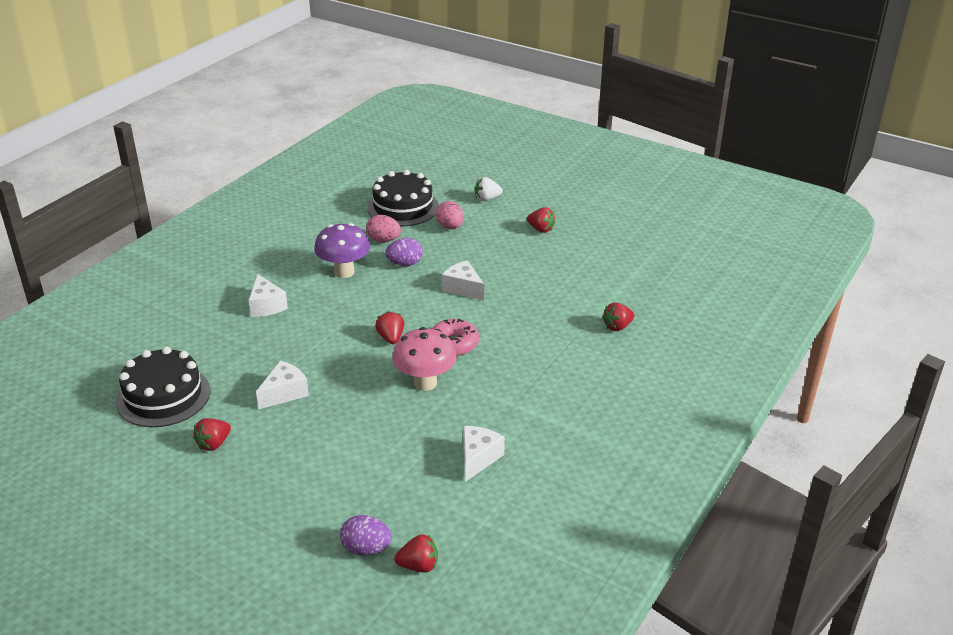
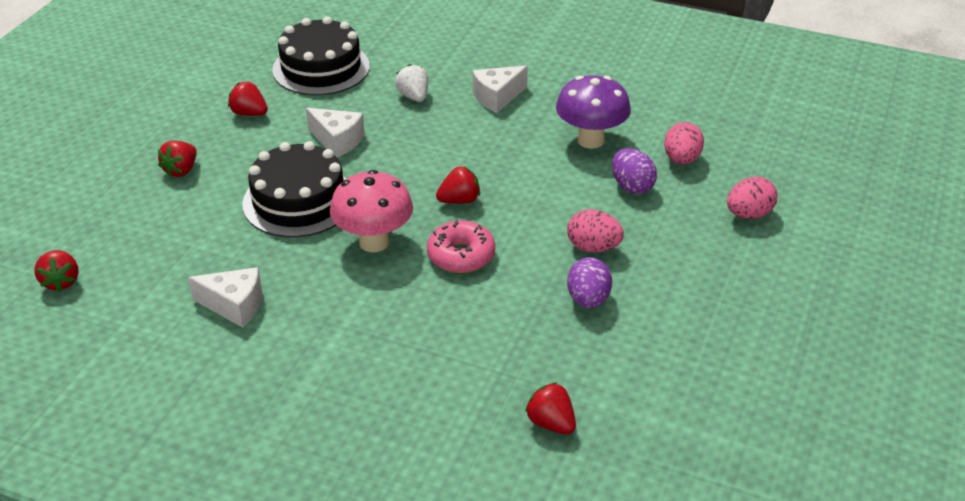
camera: 80 degrees right, 5 degrees up
(366, 549) = (90, 240): purple egg -> purple egg (588, 299)
(403, 207) = (777, 163): black cake -> black cake (299, 201)
(463, 288) = (593, 247): white cheese -> pink egg
(487, 199) = (854, 241): white strawberry -> white strawberry (414, 96)
(541, 229) = (795, 310): red strawberry -> red strawberry (181, 170)

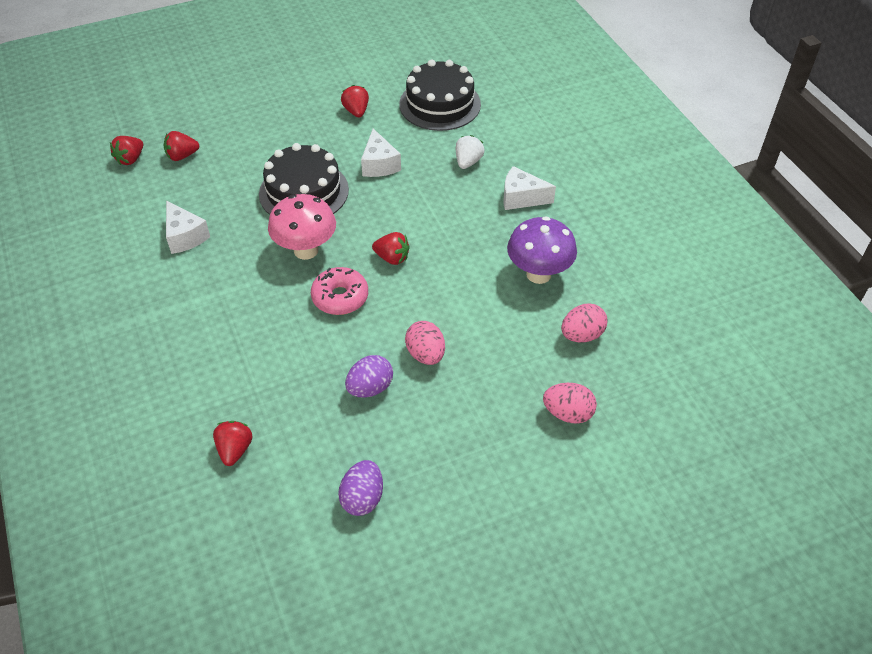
camera: 45 degrees right, 10 degrees up
(181, 170) = (271, 127): red strawberry -> red strawberry (182, 156)
(632, 186) = (516, 329): purple egg -> purple egg (362, 498)

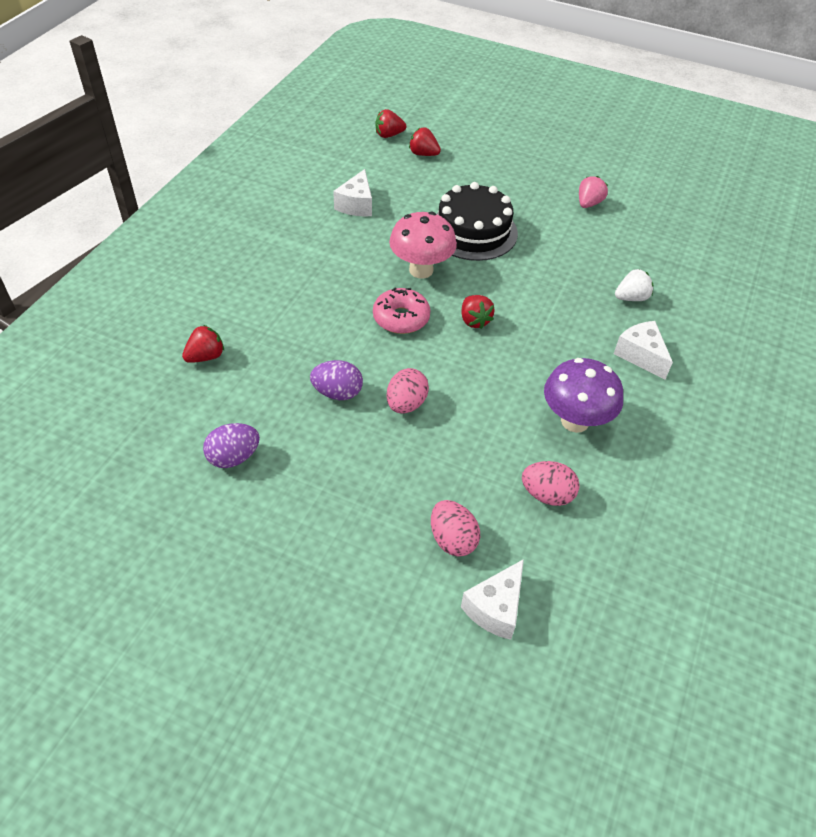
camera: 45 degrees right, 0 degrees up
(356, 111) = (588, 203): red strawberry -> pink strawberry
(379, 164) = (555, 251): white cheese -> white cheese (495, 608)
(440, 104) = (666, 241): black cake -> none

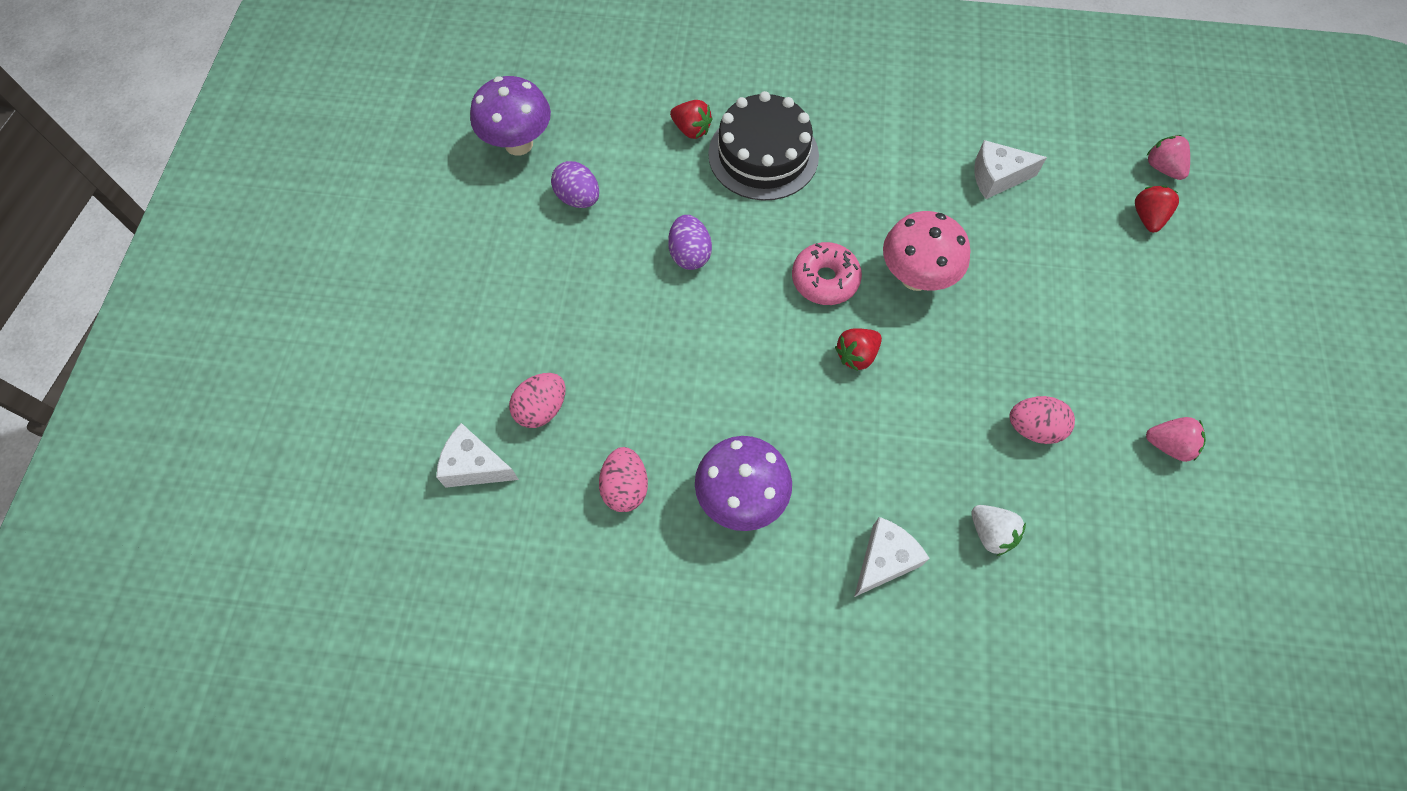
camera: 75 degrees right, 15 degrees up
(138, 491) = (519, 144): none -> purple mushroom
(389, 135) = (1162, 168): red strawberry -> pink strawberry
(406, 404) = (699, 320): pink egg -> pink egg (1033, 428)
(473, 231) = (1020, 314): black cake -> black cake (763, 155)

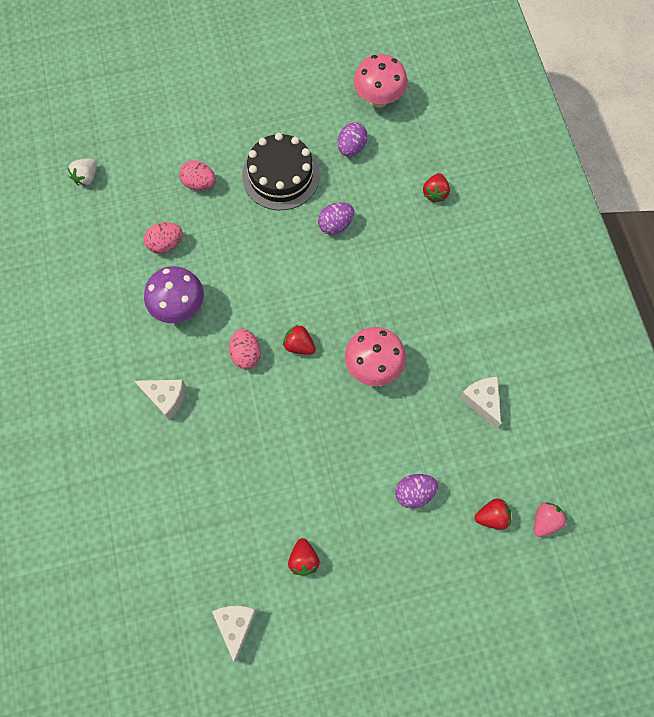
camera: 70 degrees right, 5 degrees up
(475, 466) = (153, 164): white cheese -> white cheese (236, 625)
(519, 144) = (378, 99): purple mushroom -> pink mushroom
(763, 155) = (434, 243): black cake -> black cake (281, 176)
(825, 279) = (348, 310): pink donut -> none
(991, 533) = (203, 456): white strawberry -> white strawberry (86, 177)
(1033, 428) = (285, 468): pink egg -> pink egg (246, 354)
(1101, 288) = (414, 493): none -> purple egg
(1168, 445) = (303, 559): pink strawberry -> red strawberry

